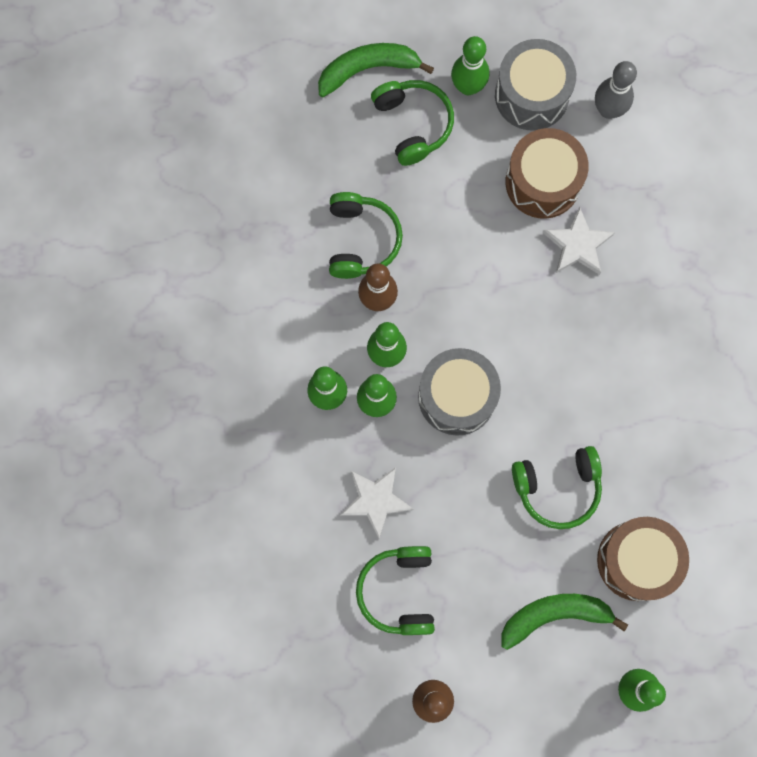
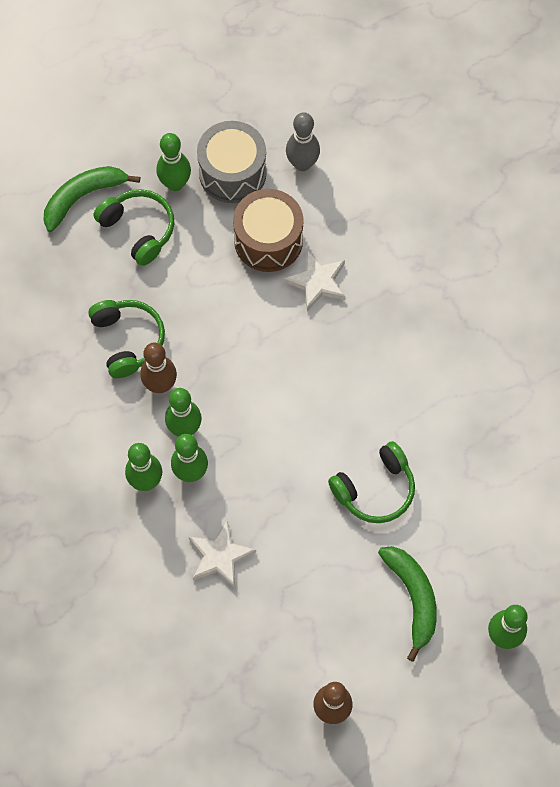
camera: 20 degrees left, 10 degrees down
(399, 591) = (269, 627): green headphones -> none
(457, 397) = (259, 443): grey drum -> none
(555, 615) = (413, 598): green banana -> green banana turned 105 degrees clockwise
(637, 560) = (466, 526): brown drum -> none

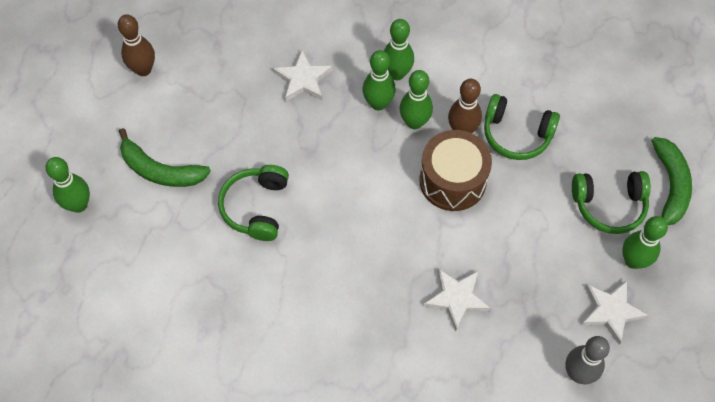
camera: 130 degrees right, 5 degrees down
(232, 173) = (611, 311): grey drum -> white star
(268, 240) = (524, 290): brown drum -> brown drum (452, 180)

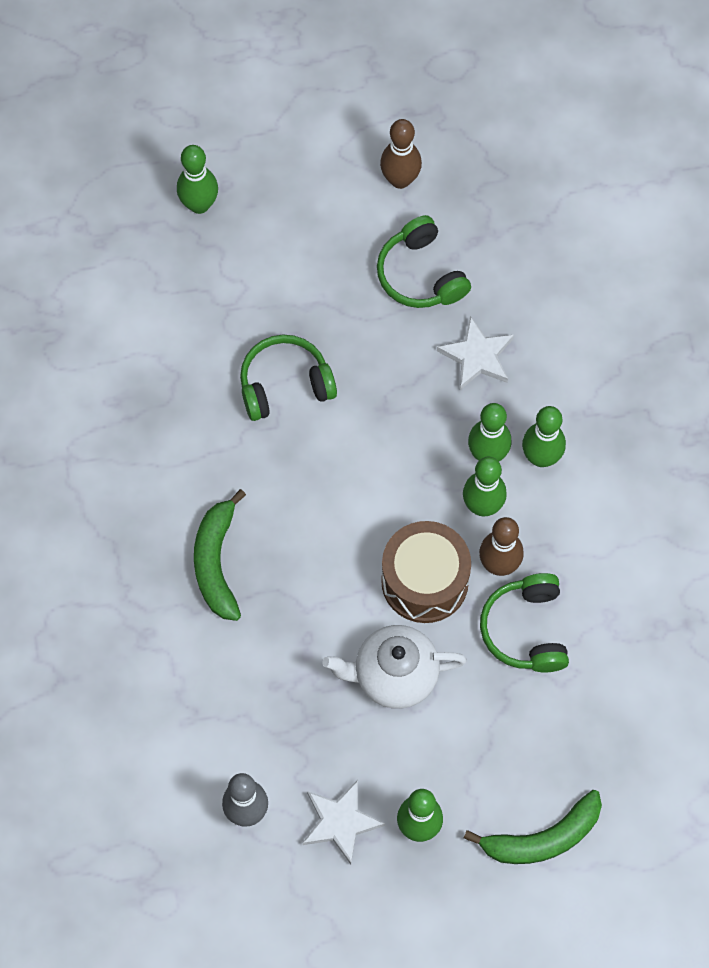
camera: 65 degrees right, 5 degrees up
(160, 170) = (281, 263): green banana -> green banana (216, 562)
(456, 298) = (276, 645): white star -> none
(514, 229) = (394, 676): none -> white teapot
(609, 205) = (480, 773): green headphones -> green headphones (421, 274)

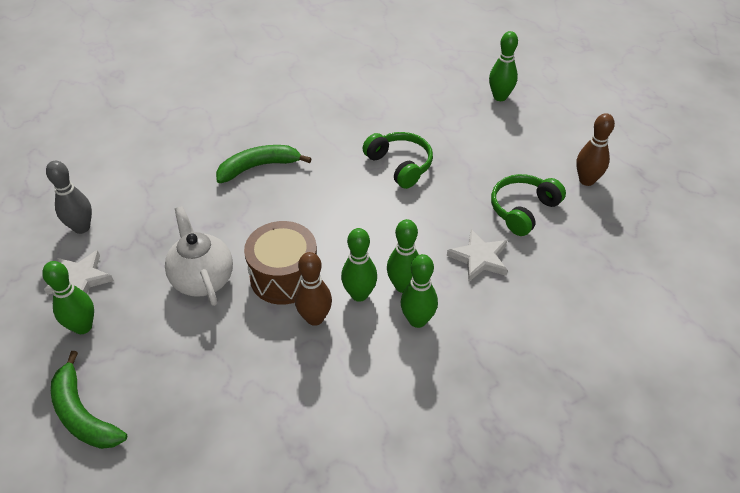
camera: 70 degrees right, 20 degrees down
(526, 629) = (265, 351): green headphones -> none

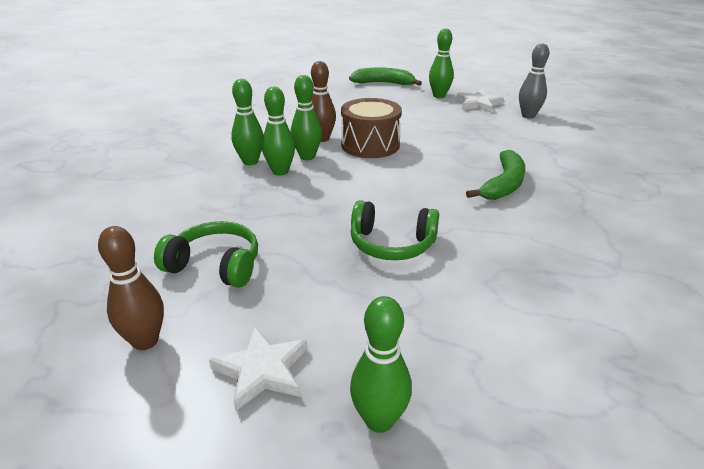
camera: 140 degrees right, 15 degrees down
(203, 279) = (416, 126): white teapot -> none
(479, 258) = (232, 210): white star -> white star (262, 370)
(523, 210) = (215, 265): green headphones -> green headphones turned 75 degrees counterclockwise

